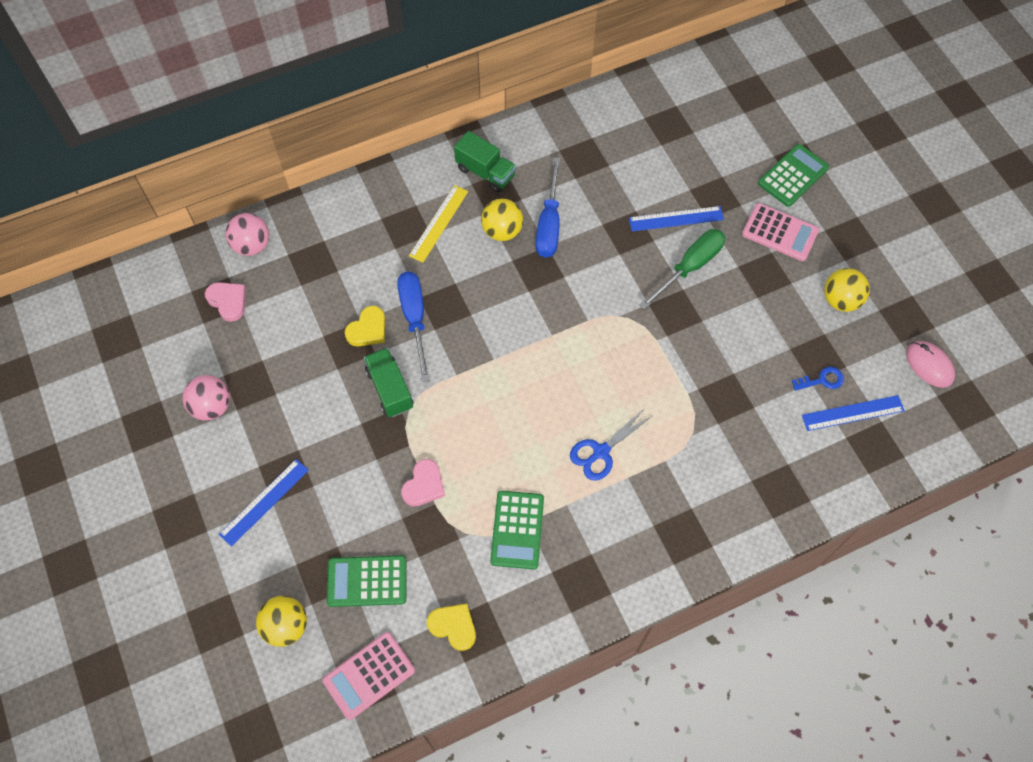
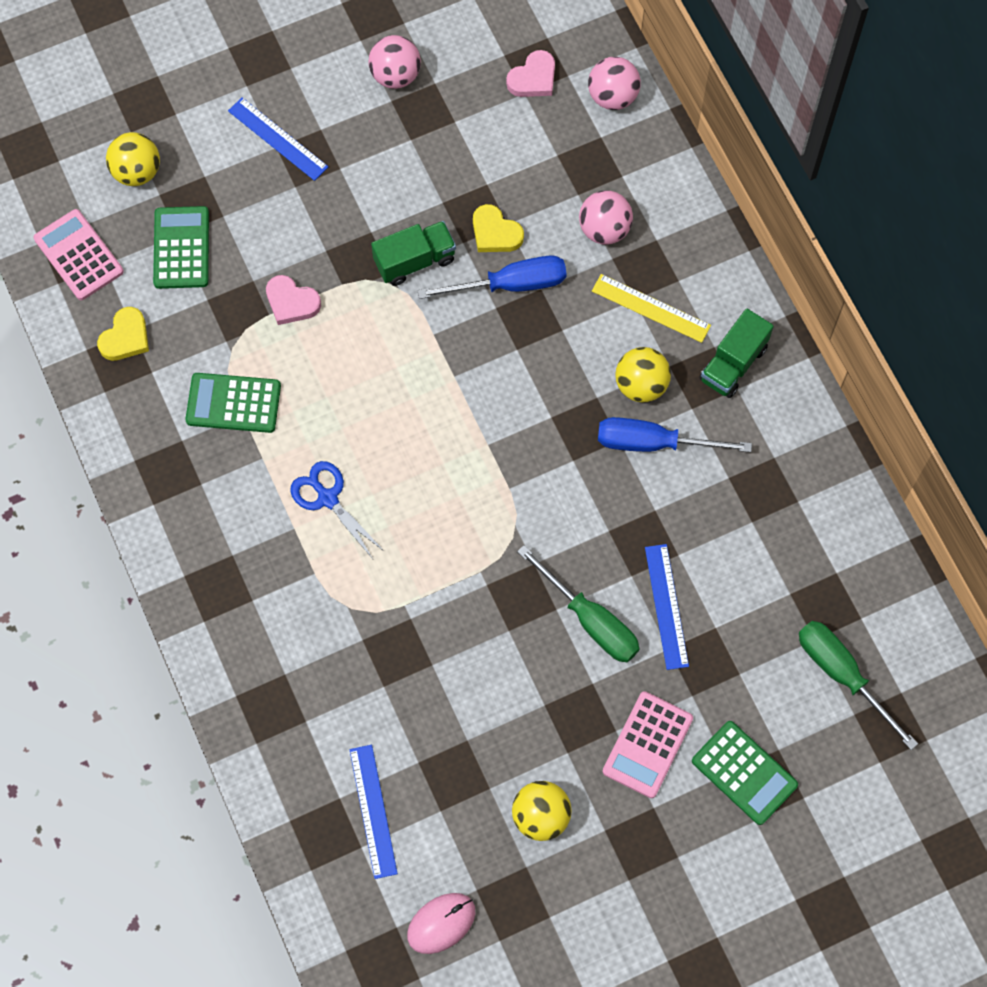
camera: 90 degrees right, 5 degrees up
(370, 253) = (604, 229): none -> pink ball
(717, 117) = (842, 675): none -> green screwdriver
(822, 380) = (421, 777): blue key -> none

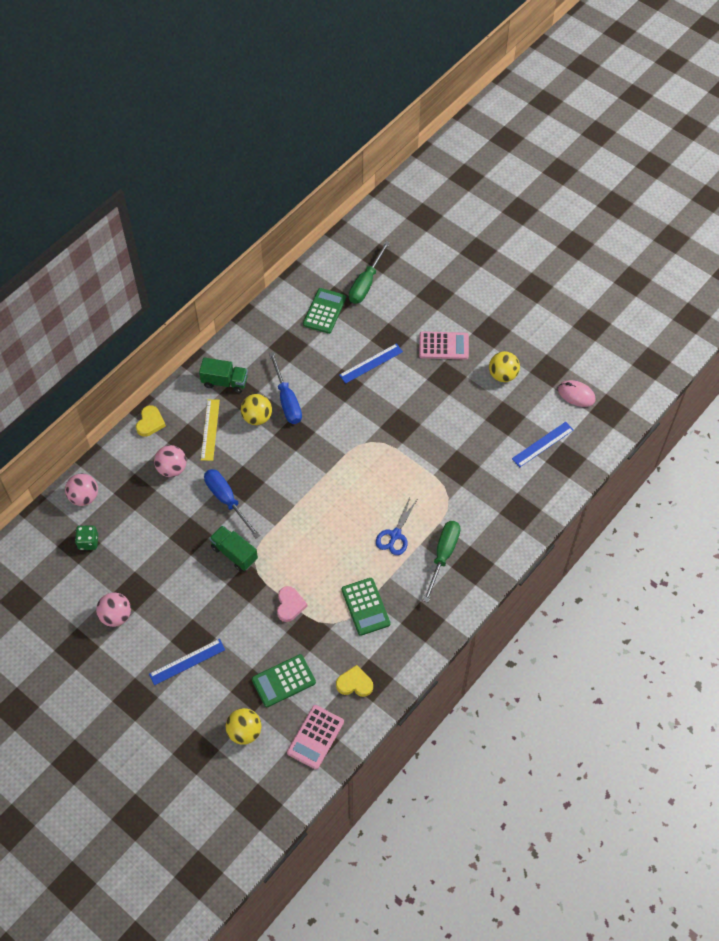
camera: 115 degrees left, 10 degrees down
(278, 139) = (187, 661): blue ruler -> blue ruler turned 45 degrees clockwise
(495, 233) = (198, 520): yellow heart -> yellow heart (150, 423)
(533, 78) = (88, 542): pink heart -> green dice
(590, 619) = (395, 392): green screwdriver -> green screwdriver (443, 555)
(744, 773) = (434, 304): green calculator -> green calculator (324, 311)

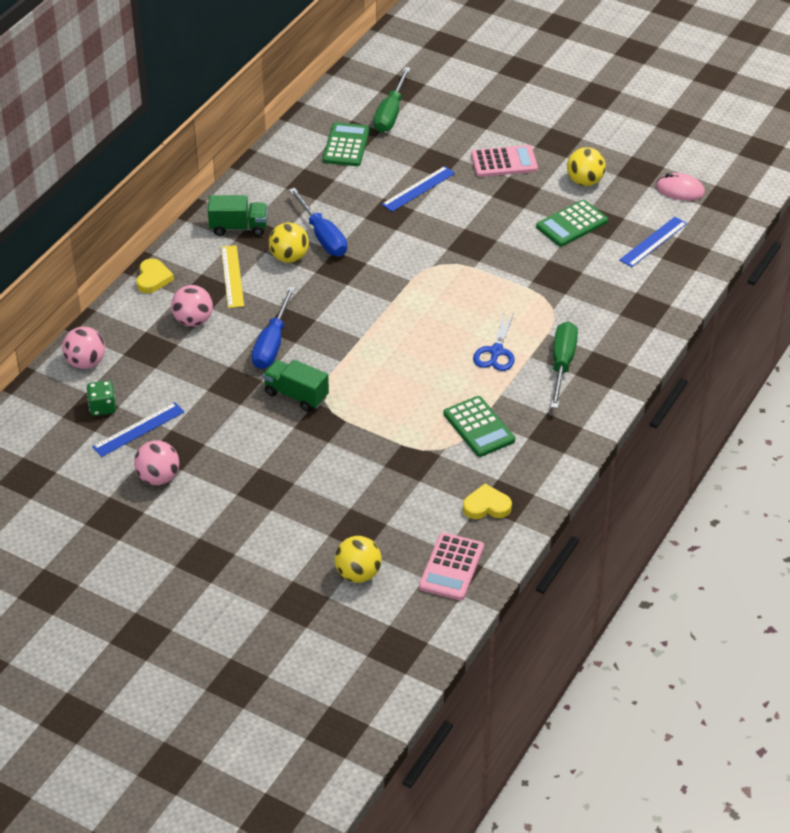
camera: 10 degrees left, 15 degrees down
(187, 661) = (264, 512): blue ruler -> blue ruler (138, 429)
(227, 500) = (272, 343): blue screwdriver -> blue screwdriver turned 120 degrees counterclockwise
(283, 681) = (394, 515): green calculator -> green calculator (572, 224)
(290, 605) = (382, 438): pink heart -> none

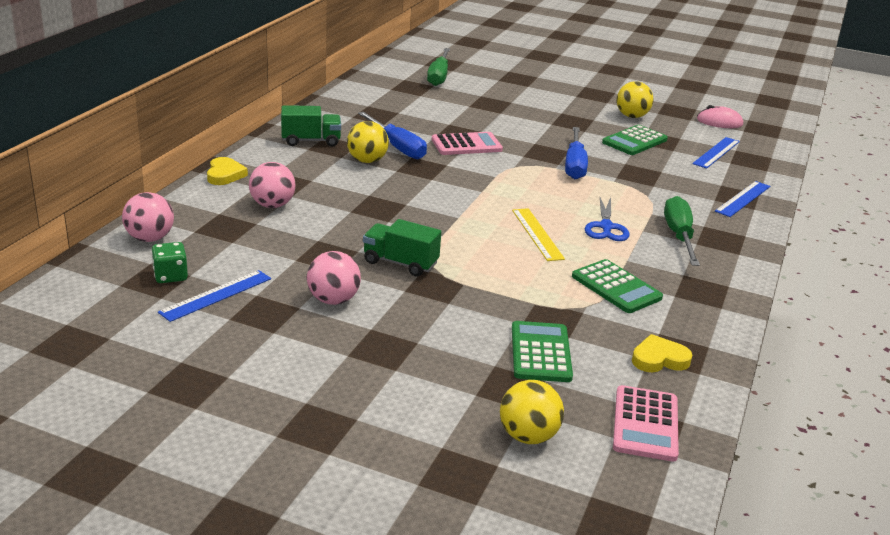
camera: 10 degrees left, 15 degrees down
(158, 478) = (245, 341): pink ball -> pink ball (333, 300)
(232, 276) = (310, 173): yellow ruler -> yellow ruler (537, 234)
(272, 343) = (363, 222): blue screwdriver -> blue screwdriver (574, 165)
(346, 145) = (404, 93): green calculator -> green calculator (541, 352)
(418, 189) = (480, 119): blue ruler -> blue ruler (743, 198)
(504, 162) = (553, 104): pink calculator -> pink calculator (466, 145)

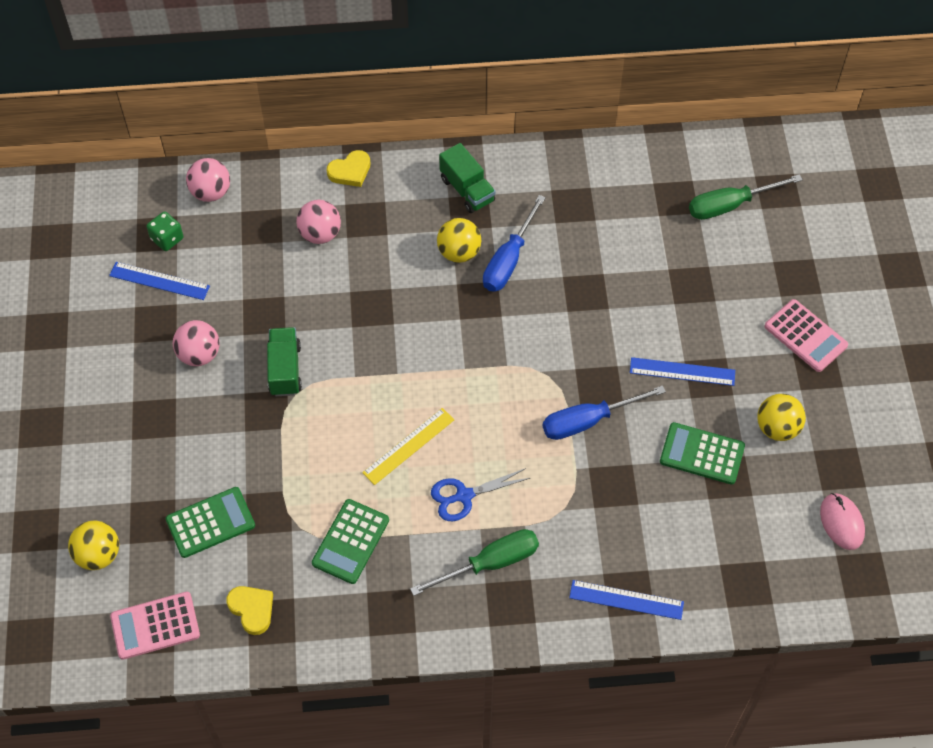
camera: 65 degrees right, 30 degrees up
(466, 145) = (562, 311): pink calculator -> pink calculator (805, 336)
(716, 152) = (738, 543): blue ruler -> blue ruler (682, 372)

